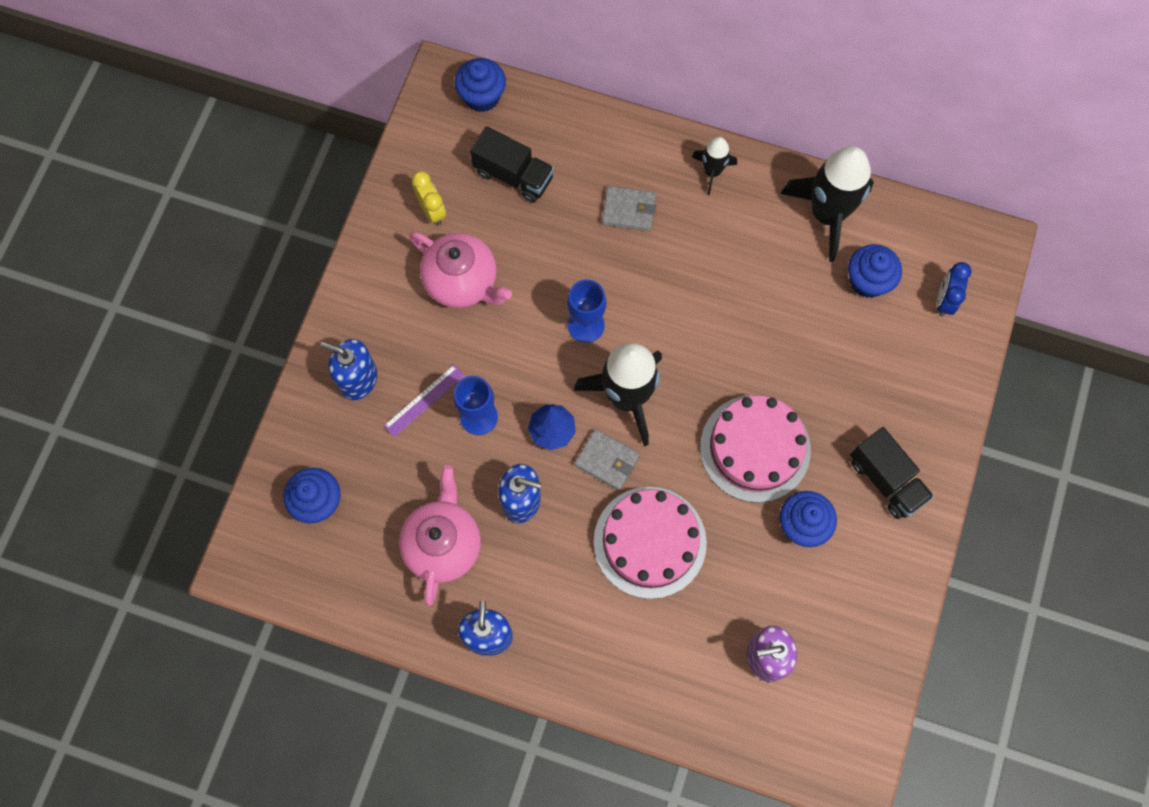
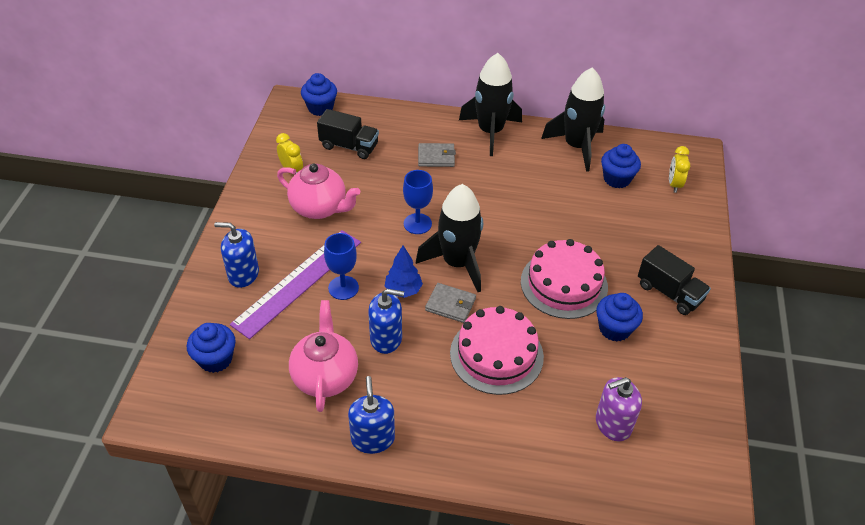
camera: 10 degrees left, 25 degrees down
(424, 400) = (298, 282): purple ruler -> purple ruler, size x2.12
(712, 171) = (490, 132): black rocket -> black rocket, size x1.94
(944, 300) = (674, 184): blue clock -> yellow clock

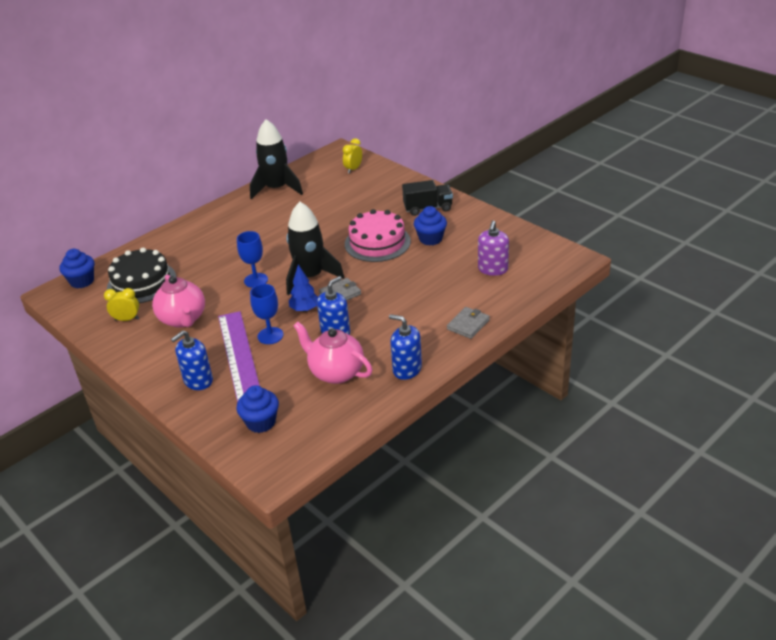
camera: 50 degrees left, 10 degrees down
(320, 208) = (183, 319): pink teapot -> pink teapot turned 90 degrees clockwise
(349, 146) = (141, 282): black truck -> black cake
(436, 157) = (207, 248): grey wallet -> grey wallet (468, 325)
(490, 132) = (216, 216): black rocket -> none
(496, 354) = (399, 291): pink cake -> none
(617, 179) = (322, 187): blue cupcake -> none
(674, 184) = (353, 169): yellow clock -> yellow clock turned 75 degrees clockwise

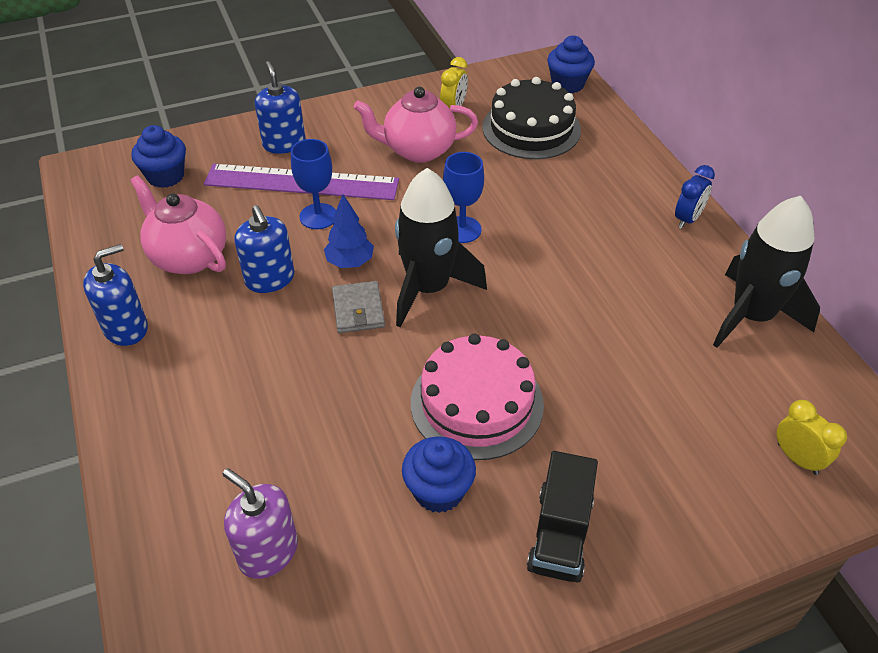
camera: 110 degrees right, 10 degrees up
(212, 215) = (687, 219): none -> blue clock
(336, 372) = (188, 257): pink teapot -> pink teapot turned 105 degrees counterclockwise
(468, 325) = (151, 440): grey wallet -> none

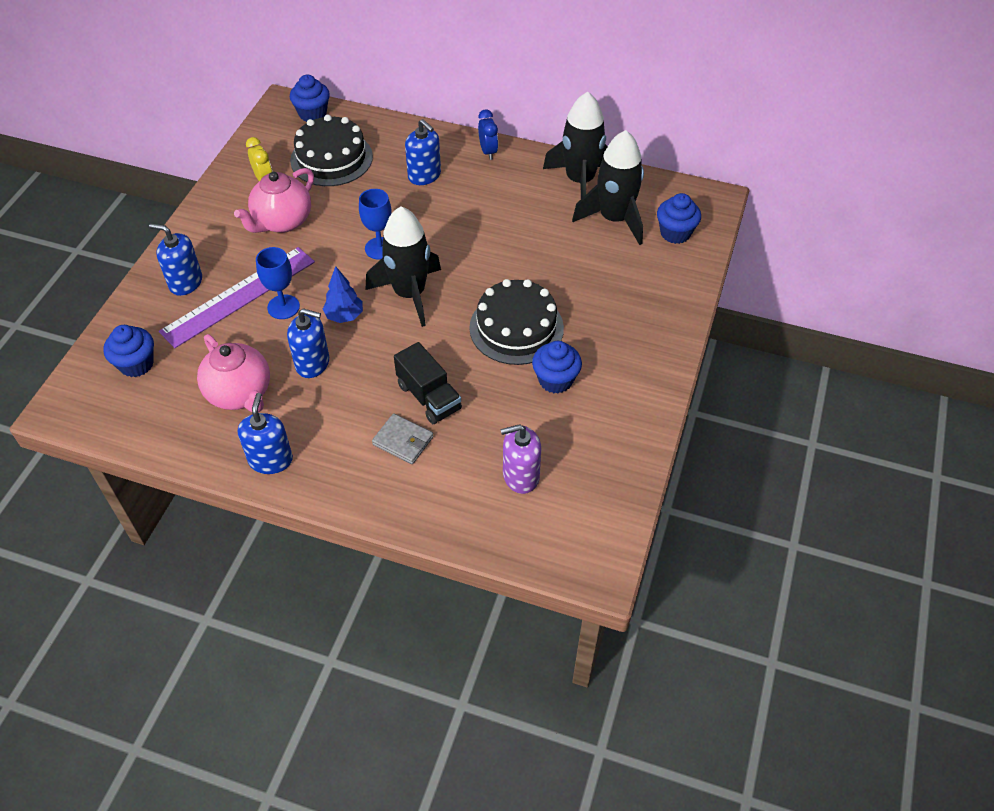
camera: 50 degrees left, 5 degrees up
(188, 257) = (240, 394): pink teapot -> pink teapot turned 120 degrees counterclockwise
(358, 310) = (389, 336): grey wallet -> grey wallet (403, 441)
(477, 403) = (516, 328): pink cake -> black cake
(560, 534) = (628, 349): black truck -> black truck (429, 397)
(593, 197) = (424, 175): none -> blue soap dispenser
(738, 384) = (614, 219): none -> black rocket
(797, 458) = (675, 233): yellow clock -> blue cupcake

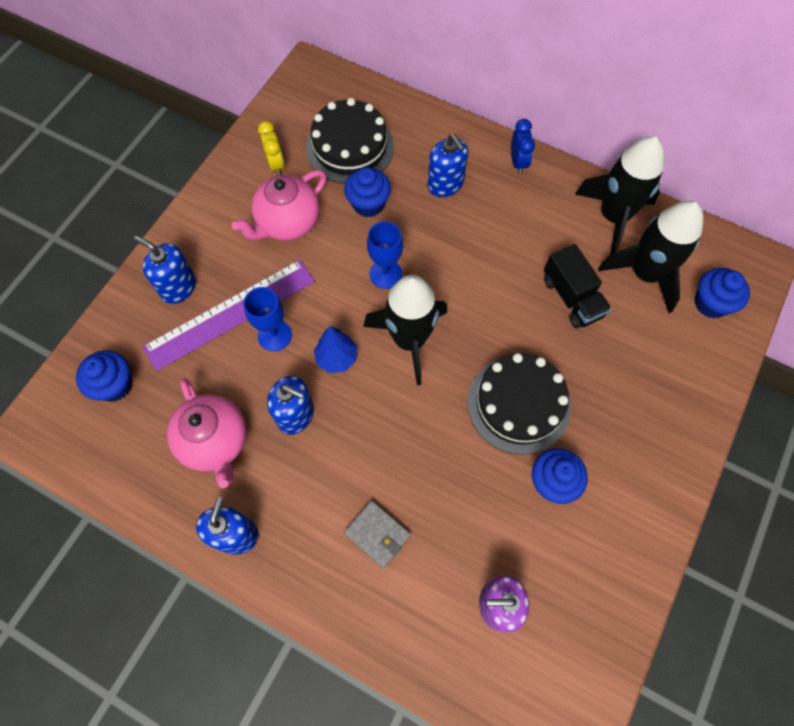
camera: 10 degrees right, 15 degrees up
(312, 114) = (337, 86): blue cupcake -> blue cupcake (368, 204)
(429, 397) = (412, 481): black truck -> black truck (572, 297)

